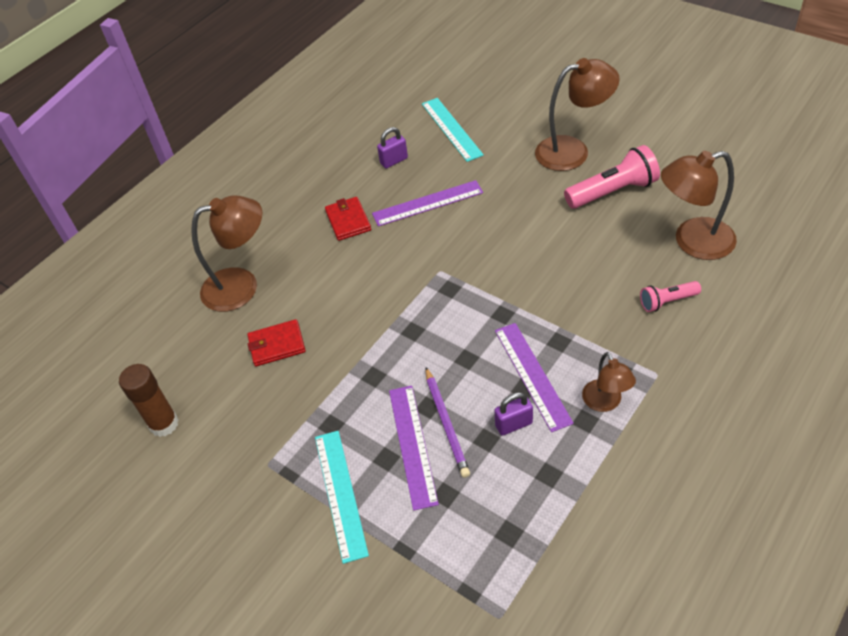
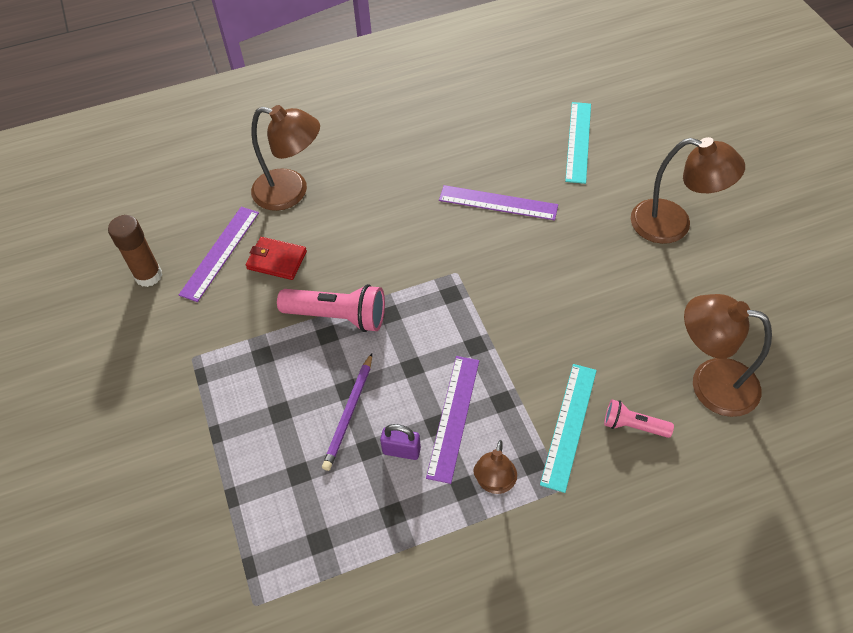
camera: 30 degrees right, 5 degrees up
(340, 494) = (223, 418): turquoise ruler -> turquoise ruler (569, 425)
(348, 220) = (419, 181): red wallet -> none
(394, 161) = (502, 146): purple padlock -> none
(412, 445) = (308, 414): purple ruler -> purple ruler (220, 253)
(612, 191) = (676, 287): pink flashlight -> pink flashlight (337, 316)

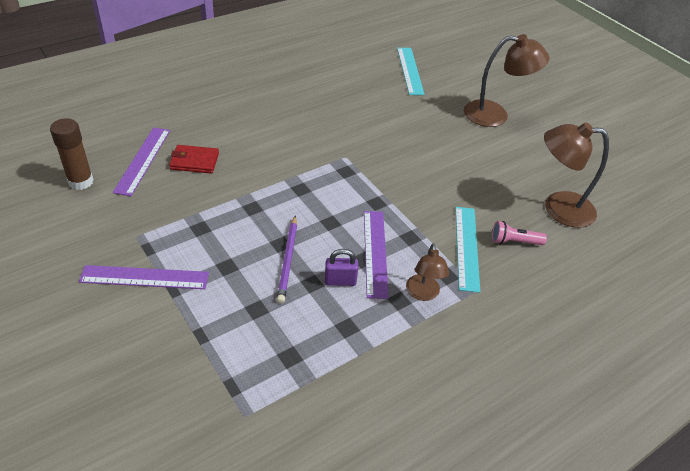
camera: 20 degrees left, 10 degrees down
(291, 192) = (194, 115): brown lamp -> none
(337, 316) = (258, 194): pink flashlight -> none
(498, 203) = (363, 111): purple ruler -> purple ruler (144, 277)

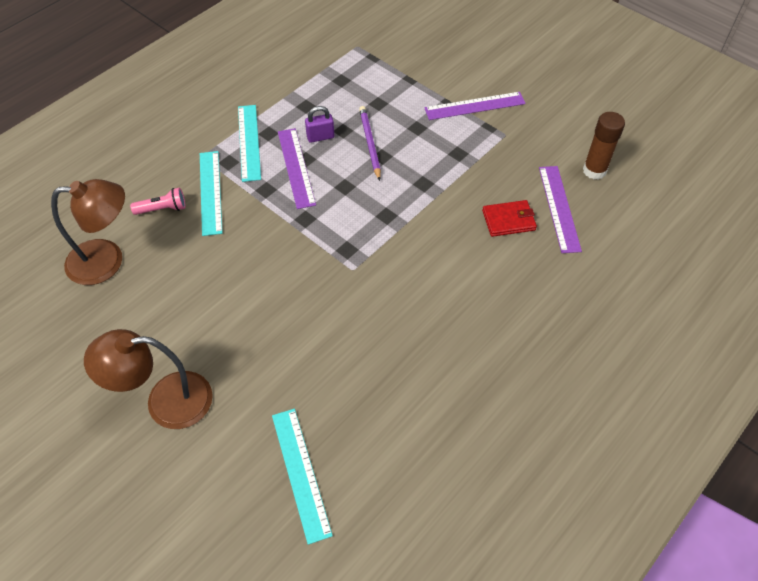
camera: 170 degrees right, 10 degrees up
(423, 294) = (249, 142): brown lamp -> turquoise ruler

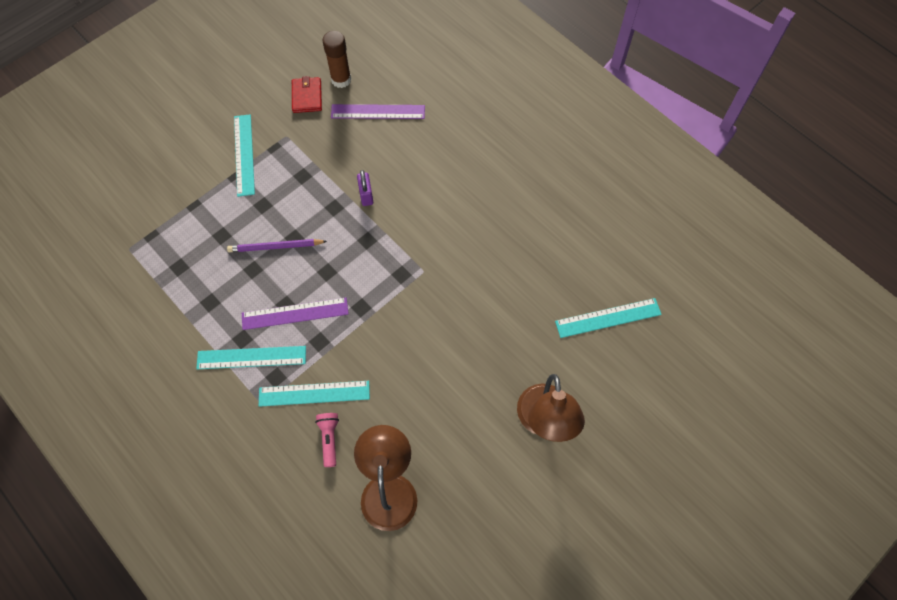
camera: 85 degrees left, 10 degrees up
(320, 137) = (258, 290): purple padlock -> purple padlock (366, 195)
(475, 106) = (244, 154): purple ruler -> turquoise ruler
(508, 220) = (386, 149): red wallet -> red wallet (307, 96)

